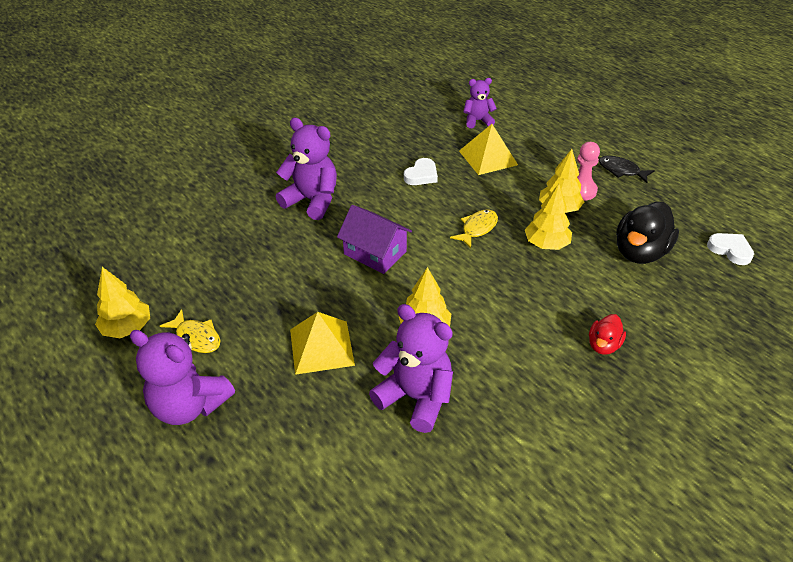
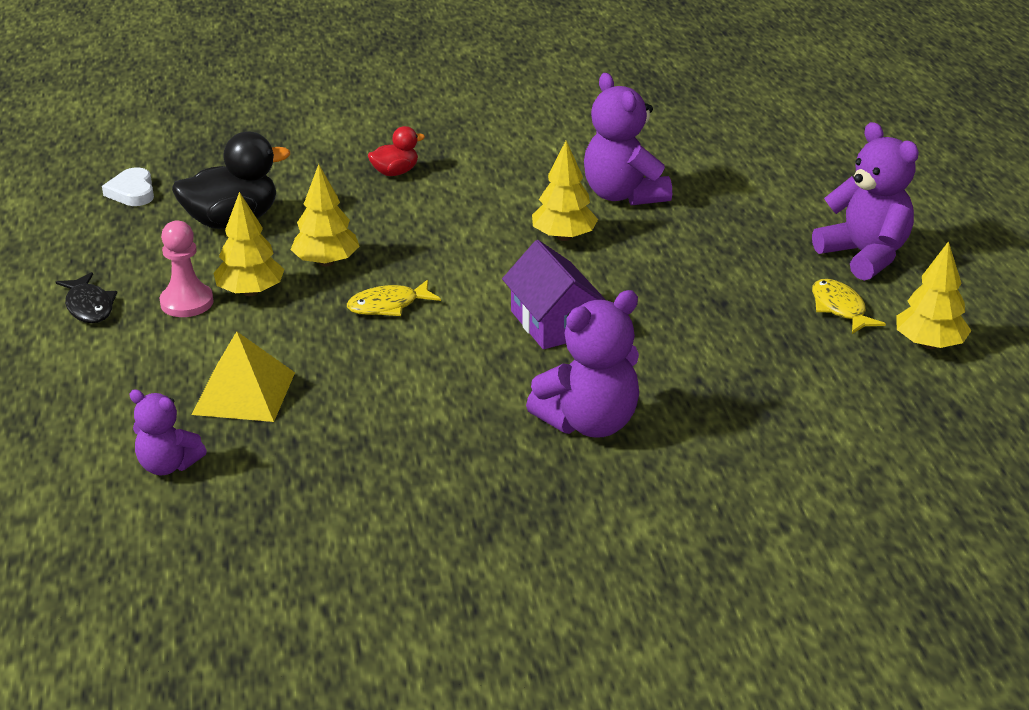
camera: 150 degrees left, 10 degrees down
(312, 201) = (589, 423): purple teddy bear -> purple teddy bear turned 90 degrees counterclockwise
(321, 347) = (693, 256): yellow pyramid -> none
(421, 175) = (380, 402): white heart -> none

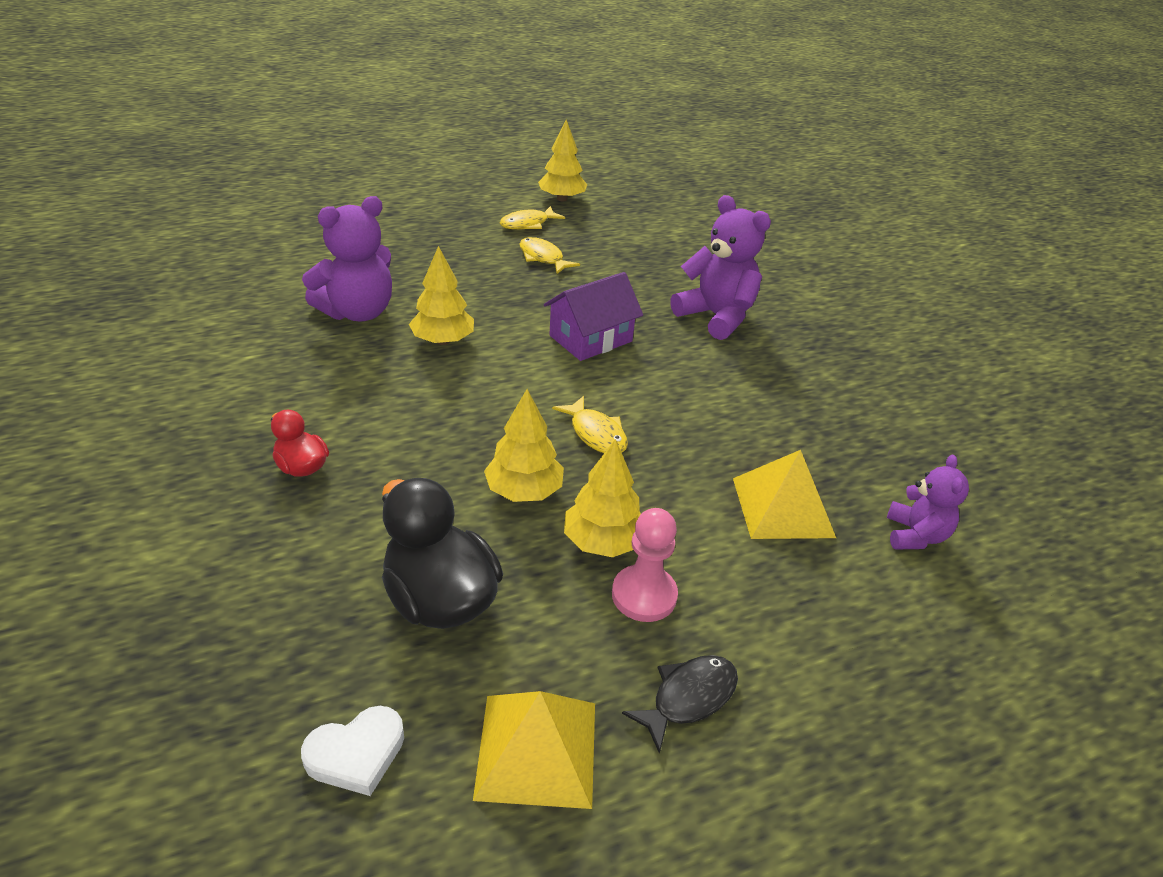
camera: 105 degrees left, 5 degrees up
(93, 247) = (537, 749): none -> yellow pyramid
(744, 311) = (543, 258): none -> yellow fish
(865, 255) = (451, 212): purple teddy bear -> none

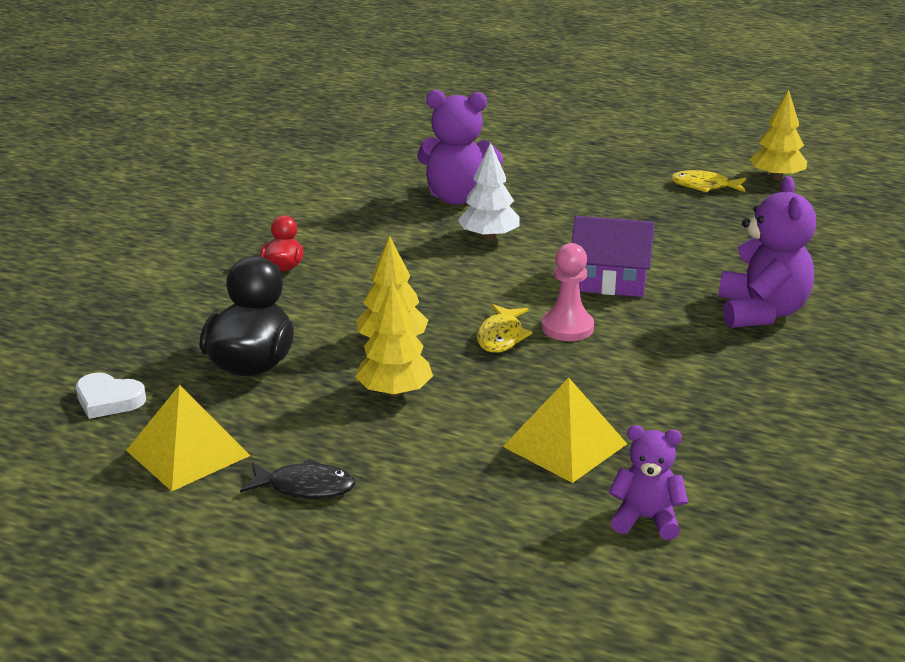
camera: 50 degrees right, 10 degrees down
(443, 341) = (489, 237): yellow tree -> white tree
(543, 258) = (672, 214): yellow fish -> none
(644, 595) = (370, 430): pink pawn -> pink pawn (567, 327)
(915, 535) = (646, 519): purple teddy bear -> purple teddy bear turned 135 degrees counterclockwise

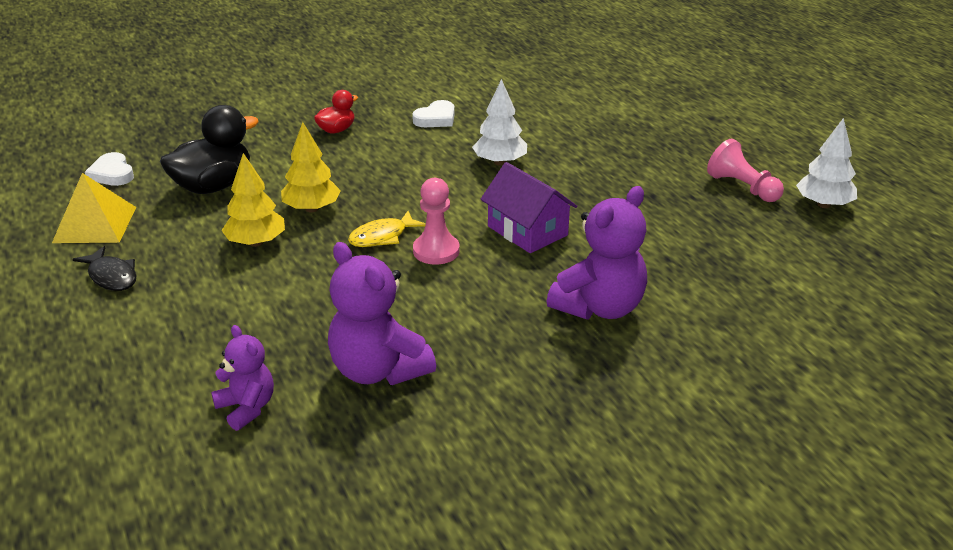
camera: 40 degrees right, 5 degrees up
(363, 222) = (436, 118): none -> white heart
(458, 198) = (530, 124): purple teddy bear -> purple teddy bear (378, 370)
(565, 445) = (289, 330): yellow pyramid -> none
(704, 186) = (742, 187): yellow fish -> pink pawn
(776, 178) = (823, 204): yellow tree -> white tree

